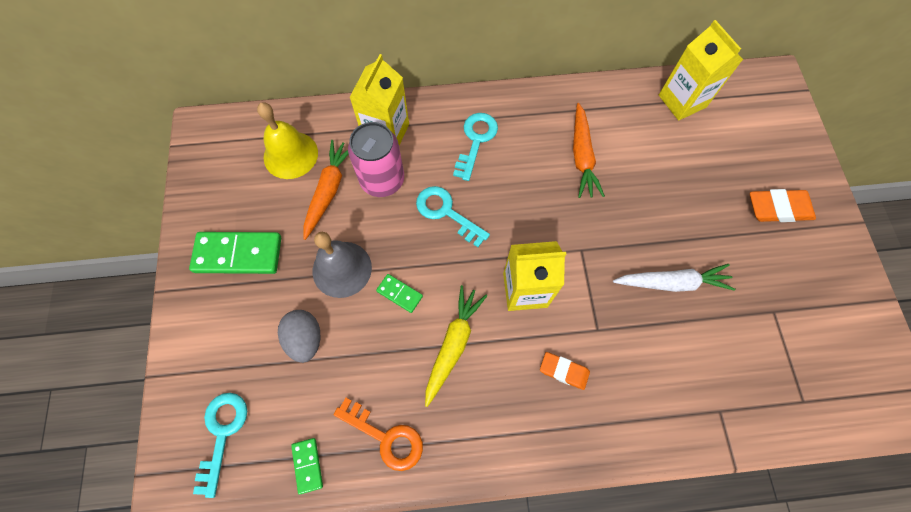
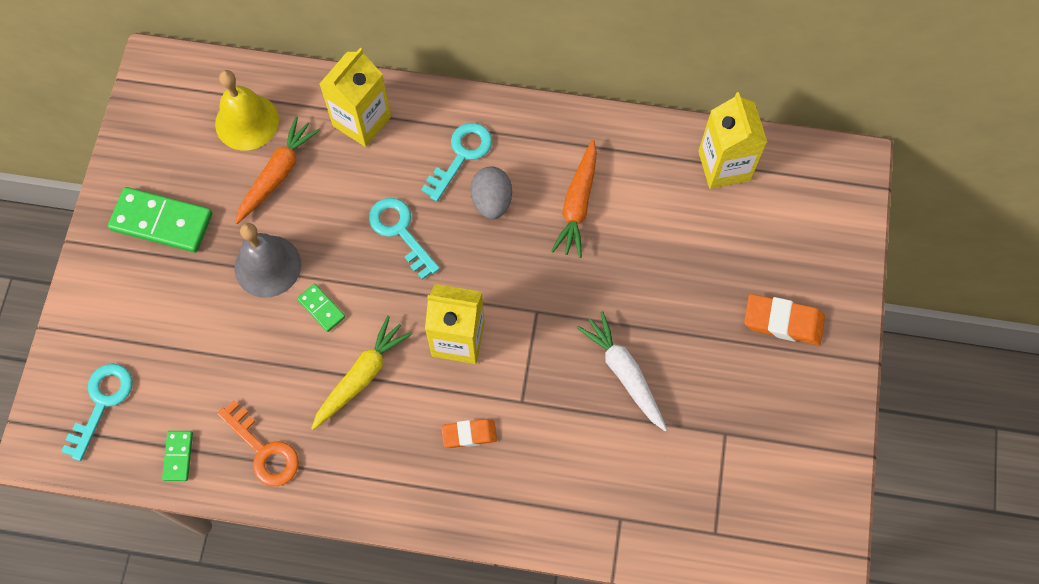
camera: 15 degrees right, 0 degrees up
(305, 339) = (209, 330): grey egg -> grey egg (492, 201)
(382, 180) = (340, 177): pink can -> none
(564, 371) = (469, 434): orange eraser -> orange eraser turned 45 degrees counterclockwise
(672, 282) = (624, 373): white carrot -> white carrot turned 135 degrees counterclockwise

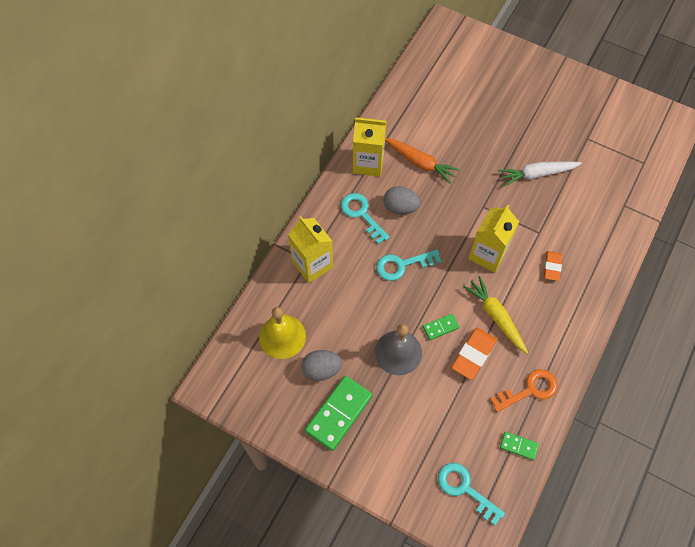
camera: 70 degrees left, 5 degrees down
(215, 182) = (321, 370): none -> grey egg
(278, 174) = (331, 327): orange carrot -> none
(724, 166) = (423, 83): yellow carton -> yellow carton (368, 163)
(783, 322) = (529, 89): orange eraser -> orange eraser (473, 355)

